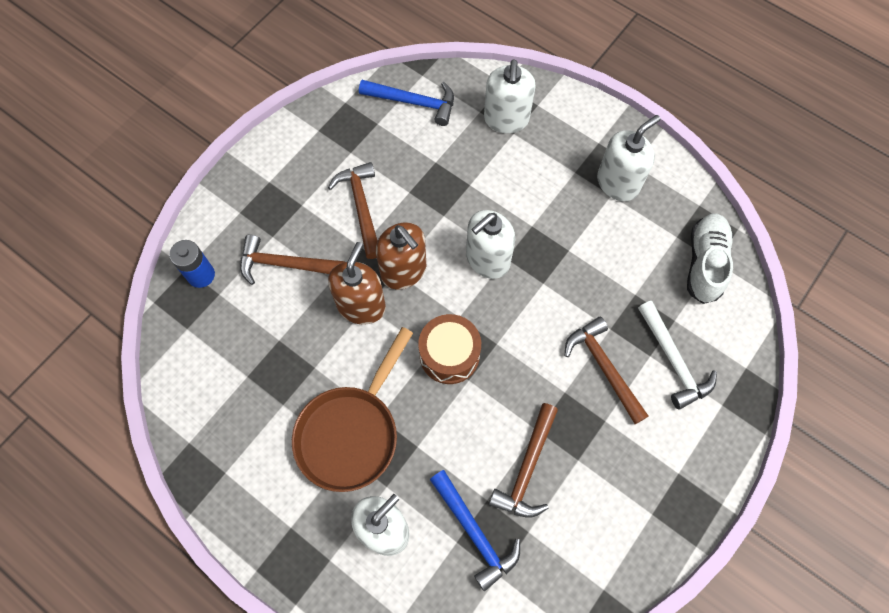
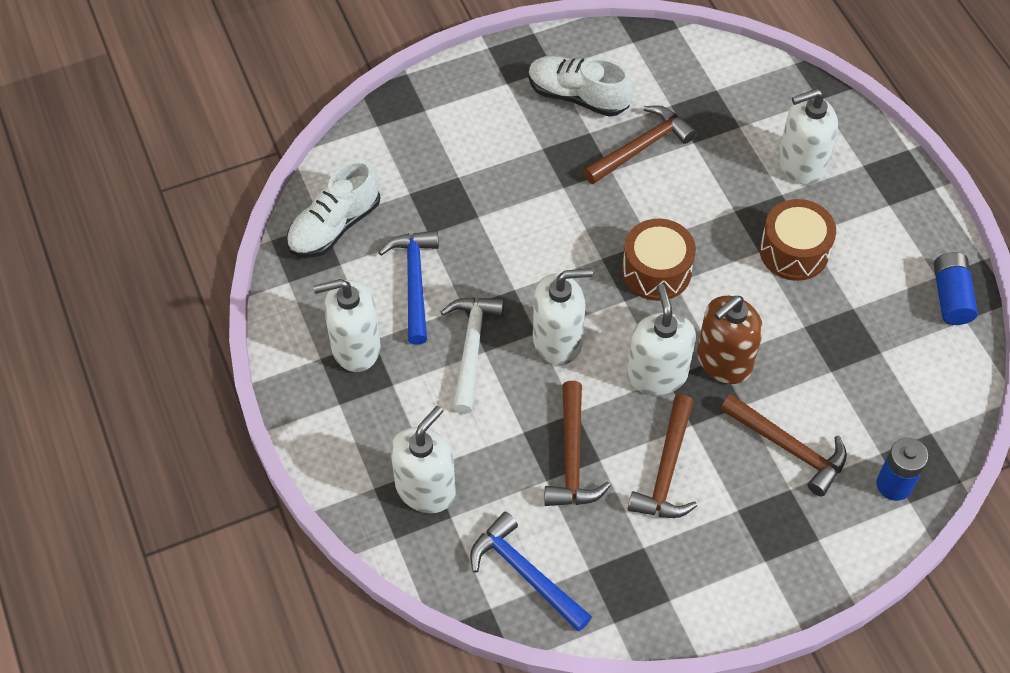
camera: 150 degrees left, 10 degrees down
(207, 458) = (951, 296): none -> blue battery
(351, 432) = (794, 251): brown pan -> brown drum
(404, 271) = (657, 374): brown soap dispenser -> white soap dispenser
(475, 532) = (719, 125): blue hammer -> blue hammer (414, 282)
(603, 367) = (510, 188): brown hammer -> brown hammer (572, 457)
(611, 493) = (577, 96): none -> white shoe
(673, 361) = (439, 162): white hammer -> white hammer (471, 348)

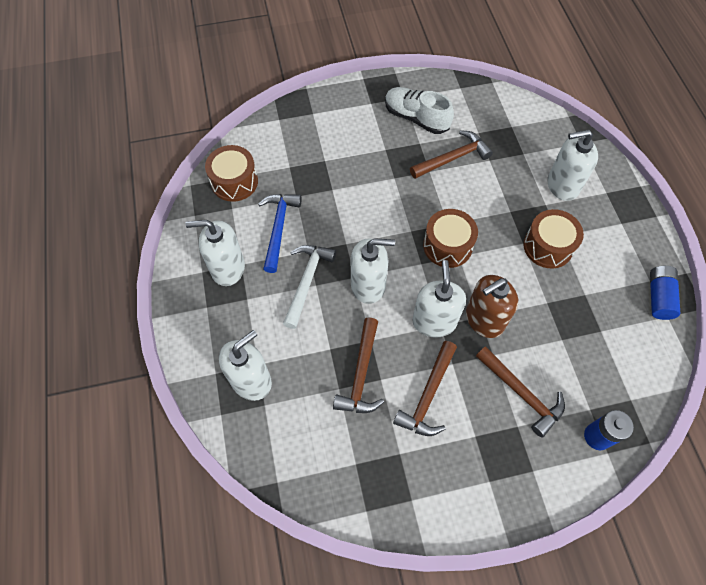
camera: 10 degrees right, 5 degrees up
(334, 226) = (234, 182): white shoe -> brown drum
(525, 573) = (308, 459): blue hammer -> none

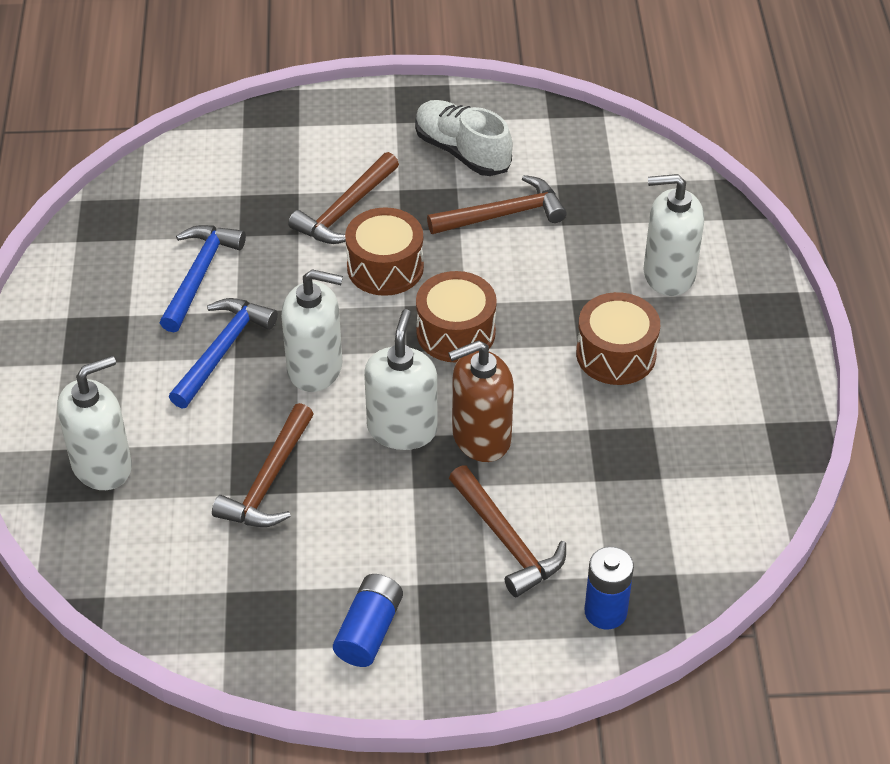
camera: 10 degrees right, 15 degrees down
(227, 268) = (107, 317): white soap dispenser -> none
(234, 182) = (149, 204): brown drum -> brown drum (385, 267)
(307, 281) = (222, 350): white hammer -> blue hammer
(428, 395) = (362, 522): brown hammer -> brown hammer (345, 210)
(658, 297) = (770, 446): blue battery -> blue battery (369, 630)

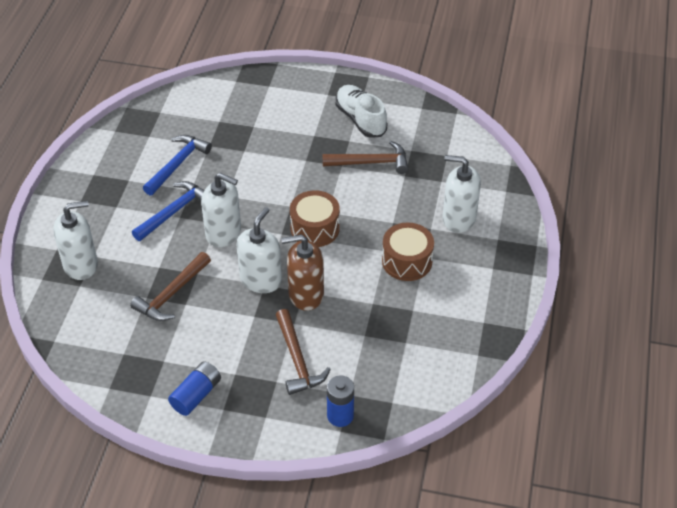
camera: 15 degrees right, 0 degrees up
(345, 210) = (277, 142): brown hammer -> none
(385, 267) = (287, 181): brown drum -> none

